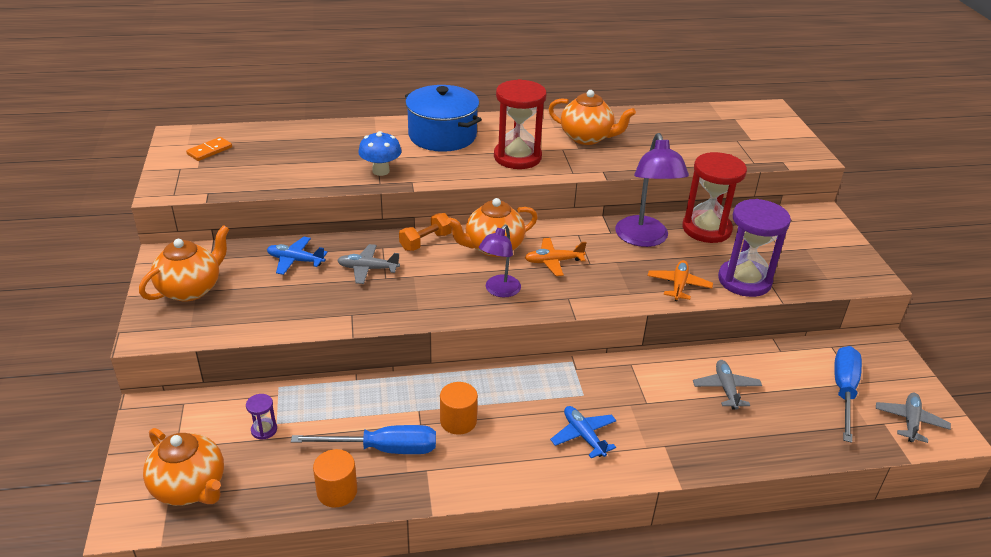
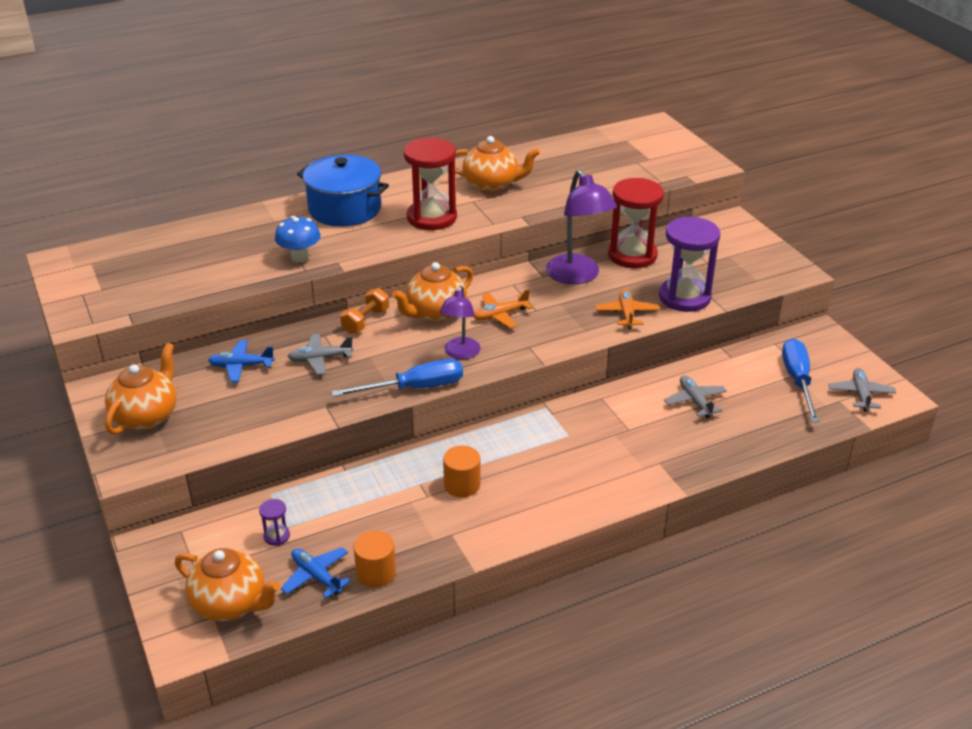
camera: 15 degrees left, 0 degrees up
(209, 151) = (104, 270): orange domino -> none
(383, 449) = (402, 526): blue screwdriver -> blue screwdriver (415, 388)
(583, 436) = (583, 471): blue plane -> blue plane (316, 576)

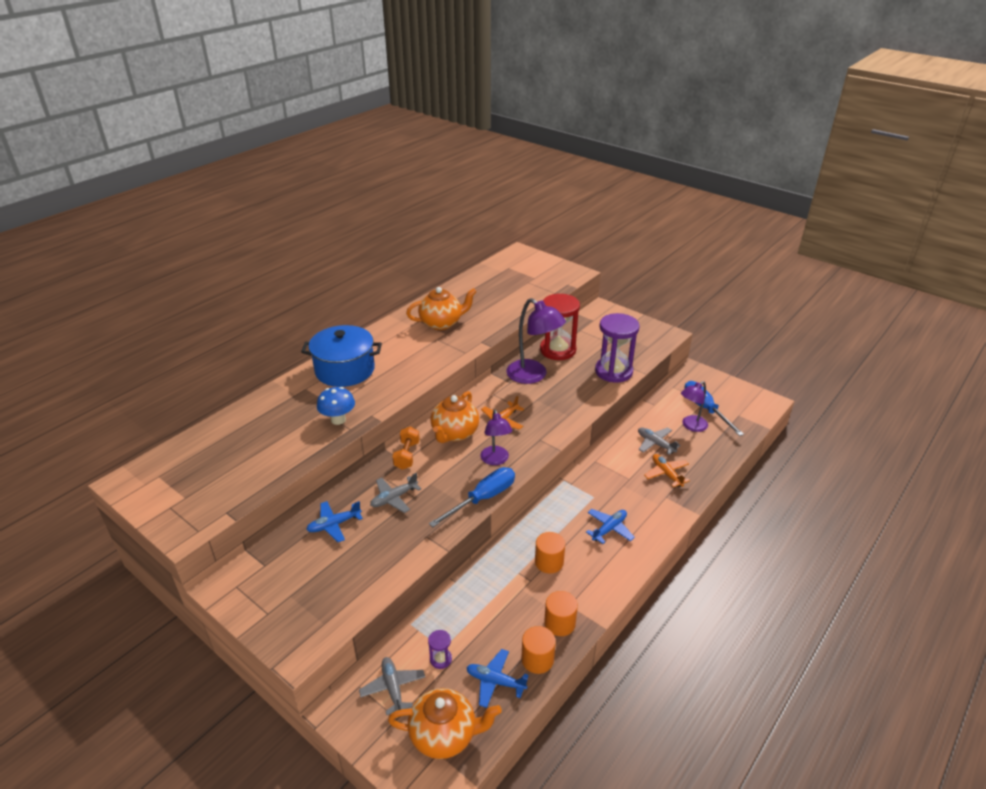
camera: 25 degrees left, 0 degrees up
(146, 416) = (283, 597): orange teapot -> none
(427, 547) = (559, 623): none -> orange cylinder
(432, 217) = (417, 360): red hourglass -> none
(560, 474) = (609, 529): none -> blue plane
(626, 314) = (586, 394): orange plane -> orange plane (666, 474)
(760, 395) = (691, 426): none -> purple lamp
(860, 394) = (747, 407): grey plane -> grey plane (393, 688)

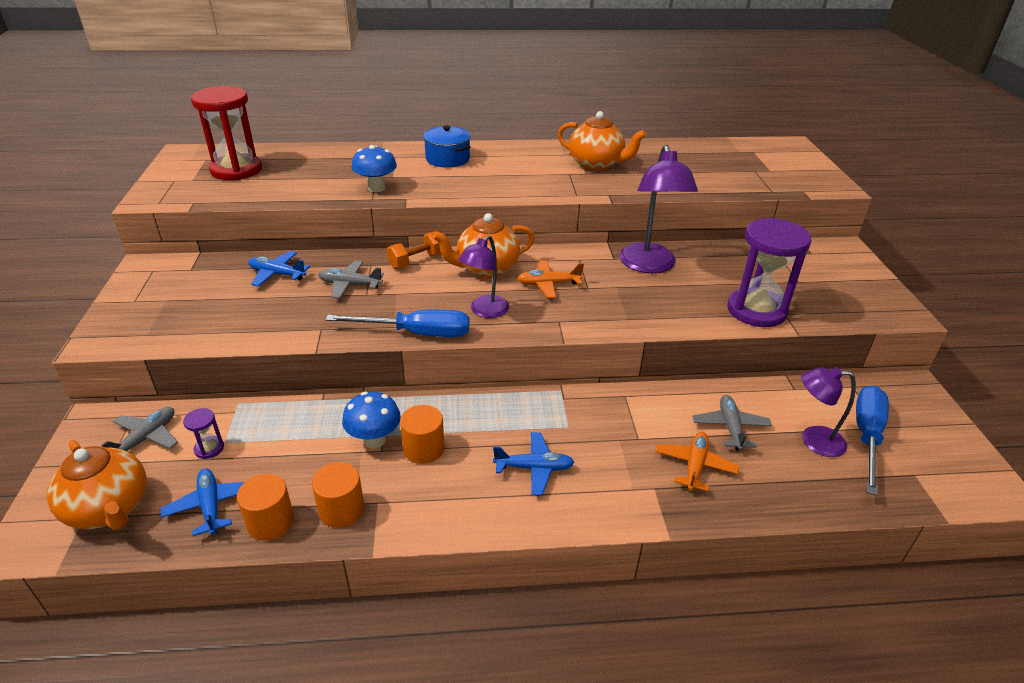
camera: 45 degrees right, 0 degrees up
(345, 370) = (447, 159): blue pot -> blue pot, size x0.63
(519, 578) = (374, 440): none -> blue mushroom
(558, 350) = (717, 258): red hourglass -> red hourglass (236, 170)

